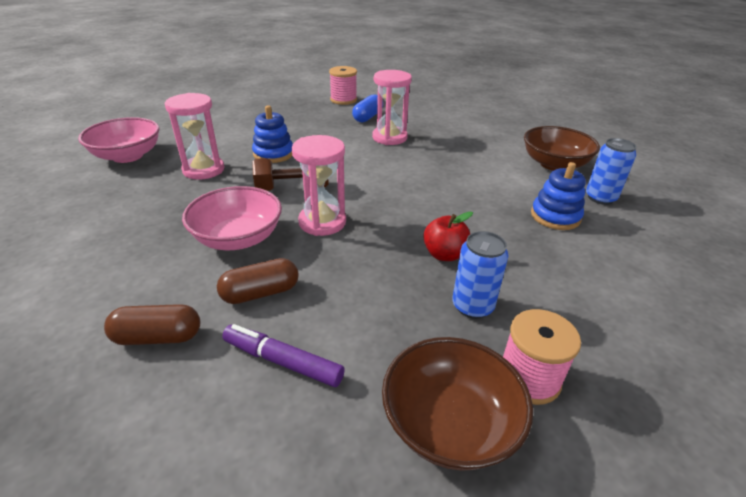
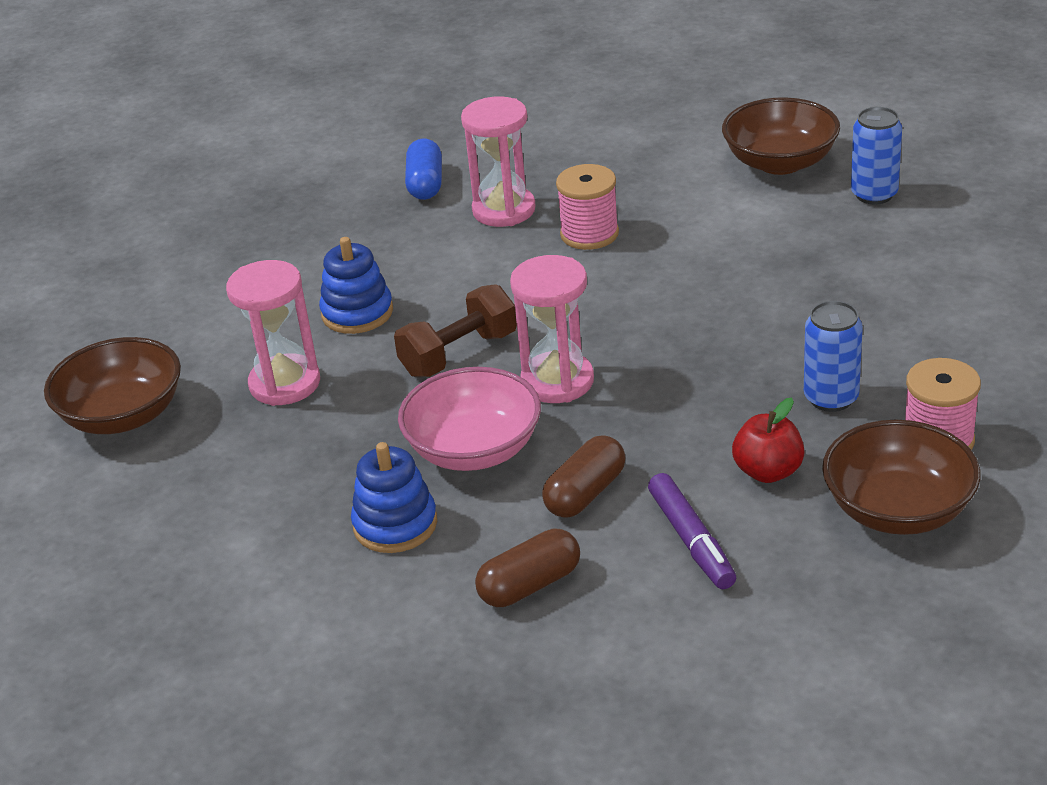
camera: 25 degrees left, 0 degrees up
(127, 156) = (123, 415): pink bowl -> brown bowl
(283, 361) = (691, 540): purple marker -> purple marker turned 105 degrees counterclockwise
(343, 100) = (342, 164): pink spool -> pink spool (589, 234)
(444, 254) = (749, 354): red apple -> red apple (768, 471)
(555, 216) = (838, 246): blue stacking toy -> blue stacking toy (395, 524)

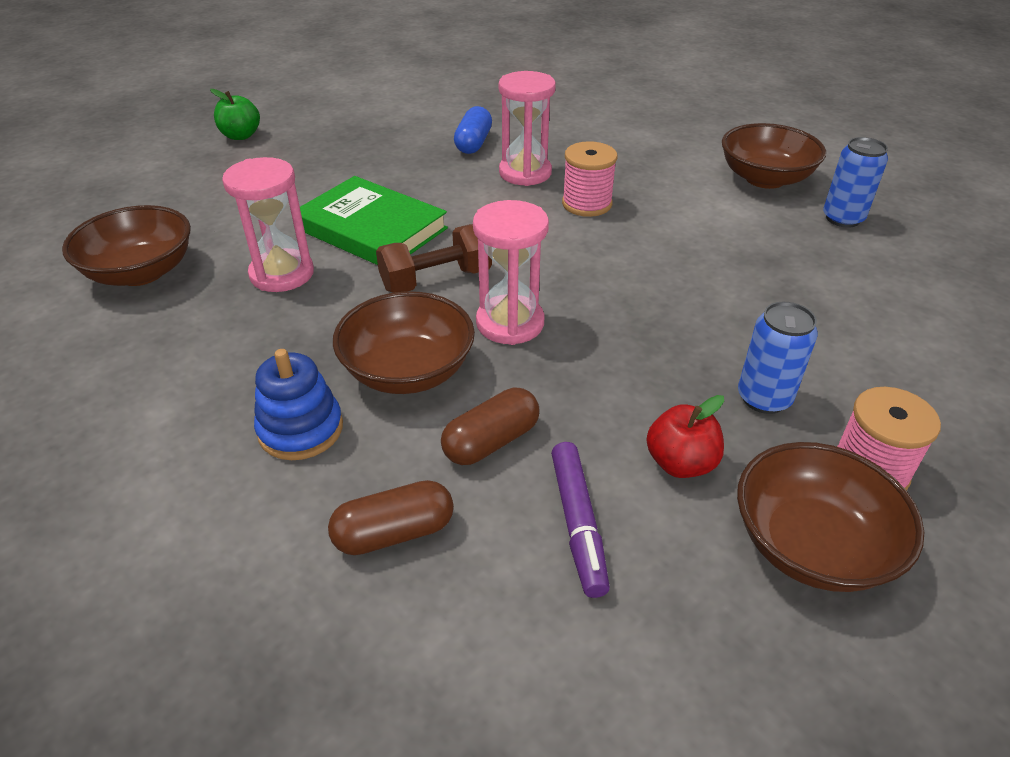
camera: 10 degrees right, 5 degrees up
(129, 231) = (241, 136): none -> green apple
(357, 313) = (371, 228): blue stacking toy -> green book
(474, 450) = (408, 371): pink bowl -> brown bowl

